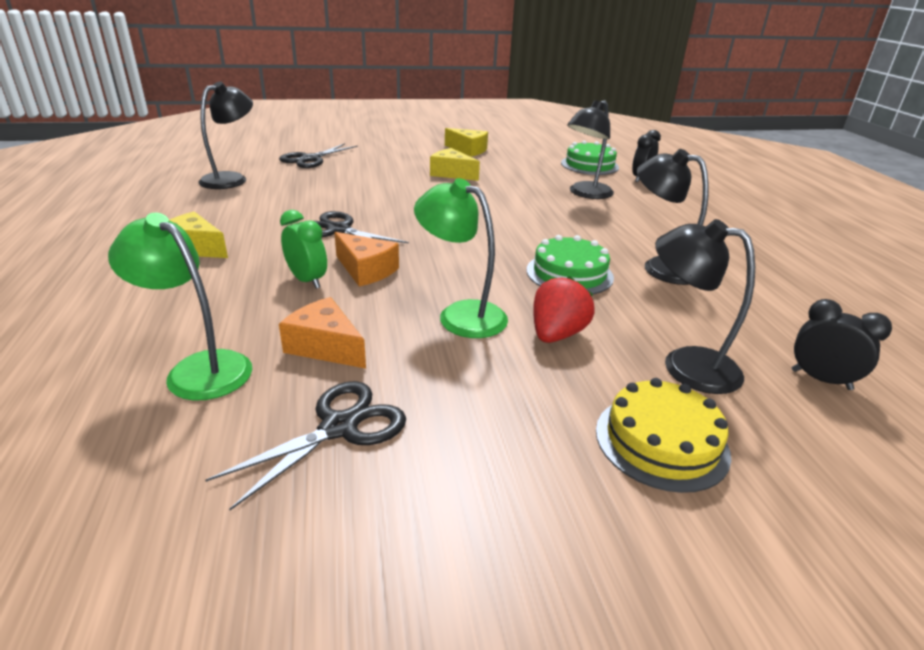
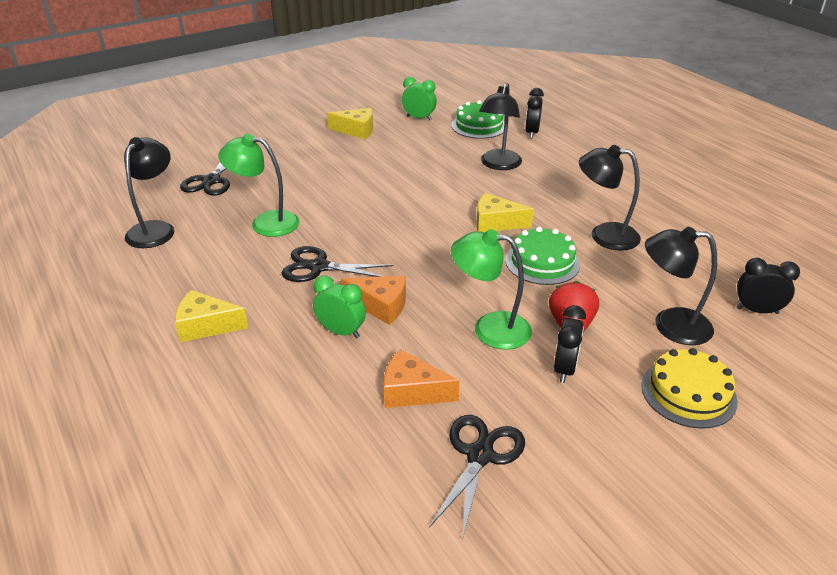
camera: 20 degrees left, 5 degrees up
(198, 368) = (332, 444): green lamp -> green lamp (265, 223)
(451, 174) = (364, 168): yellow cheese -> yellow cheese (496, 223)
(516, 372) = (565, 369): none -> black clock
(535, 151) = (419, 118): none -> green clock

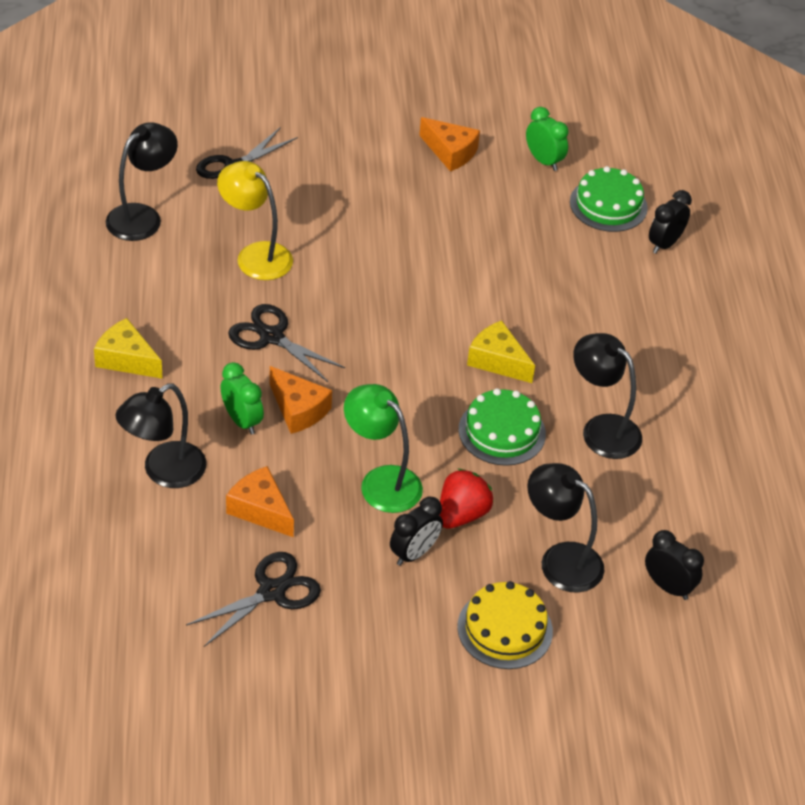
camera: 25 degrees right, 10 degrees up
(265, 223) = (255, 255): green lamp -> yellow lamp
(356, 130) = (450, 152): yellow cheese -> orange cheese
(498, 165) = (575, 279): black lamp -> black lamp (164, 472)

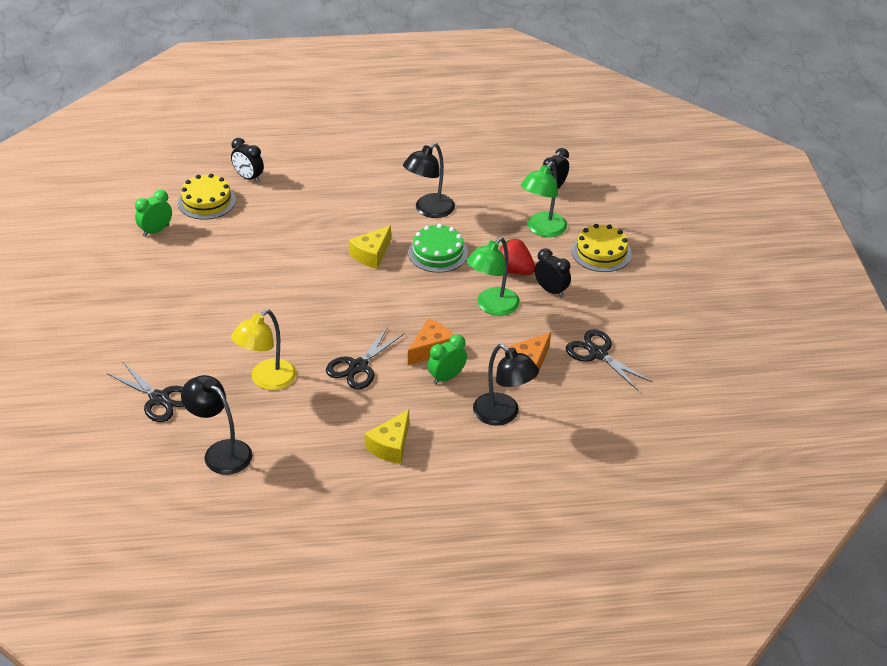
camera: 90 degrees left, 5 degrees down
(450, 152) = (143, 278): orange cheese -> none
(560, 560) = (542, 229): black lamp -> green lamp
(608, 205) = (206, 201): green cake -> yellow cake

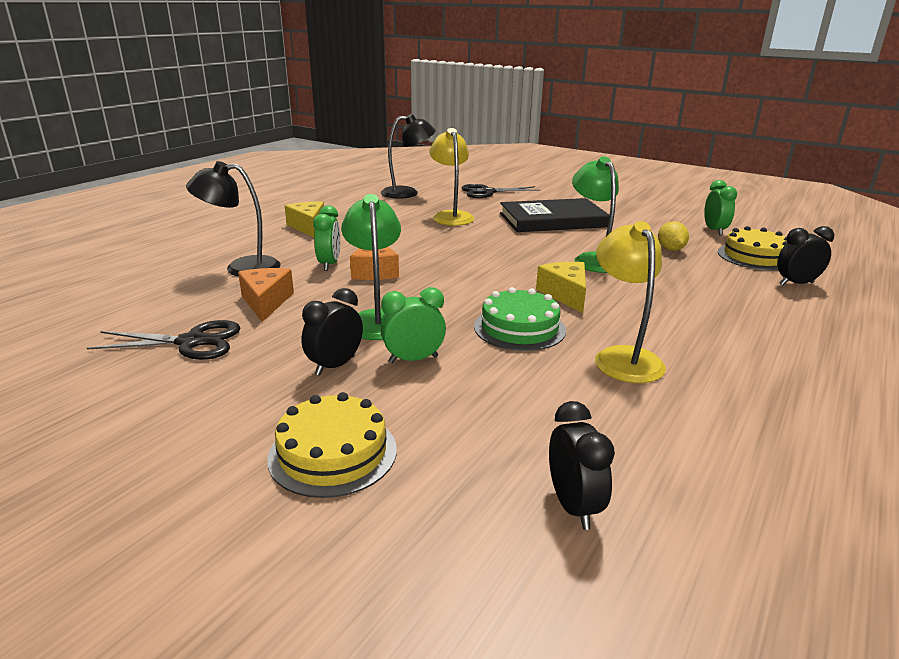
camera: 130 degrees right, 15 degrees down
(215, 319) = (552, 220): none -> black book
(230, 239) = (670, 249): none -> yellow lemon
(358, 367) = (409, 242): black scissors -> none
(429, 210) = (623, 357): black lamp -> yellow lamp
(514, 270) = (413, 359): red strawberry -> green clock
(542, 229) = (467, 426): green lamp -> green lamp (594, 259)
(551, 290) = (335, 366): black clock -> black clock turned 135 degrees clockwise

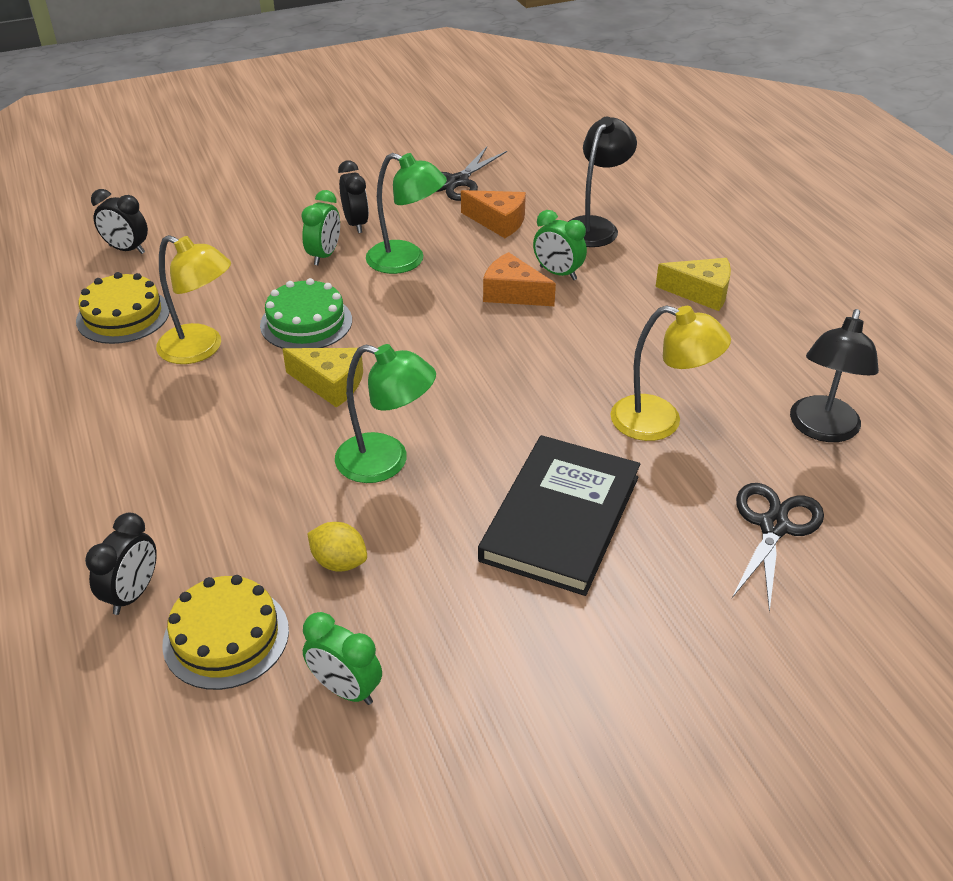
camera: 125 degrees right, 15 degrees up
(333, 453) = (265, 199): yellow cake -> yellow cake (123, 315)

